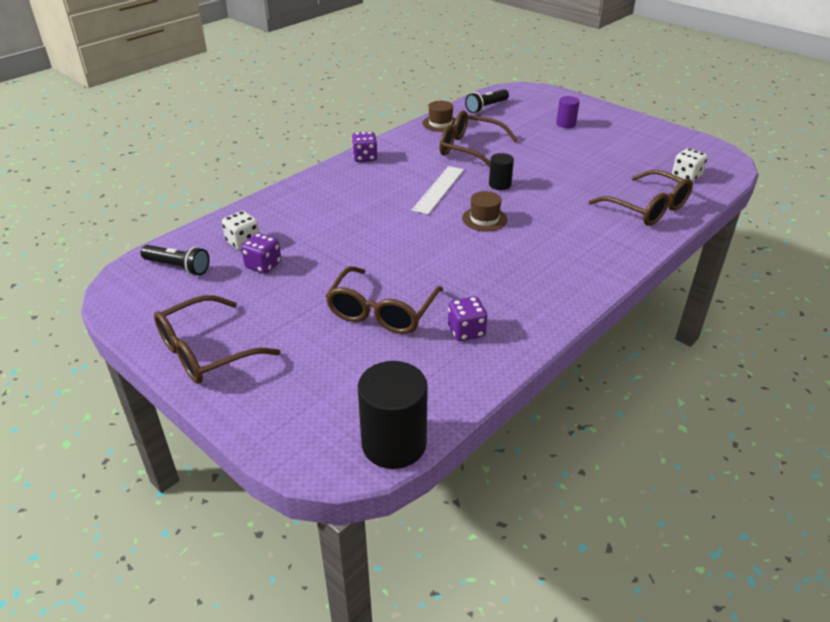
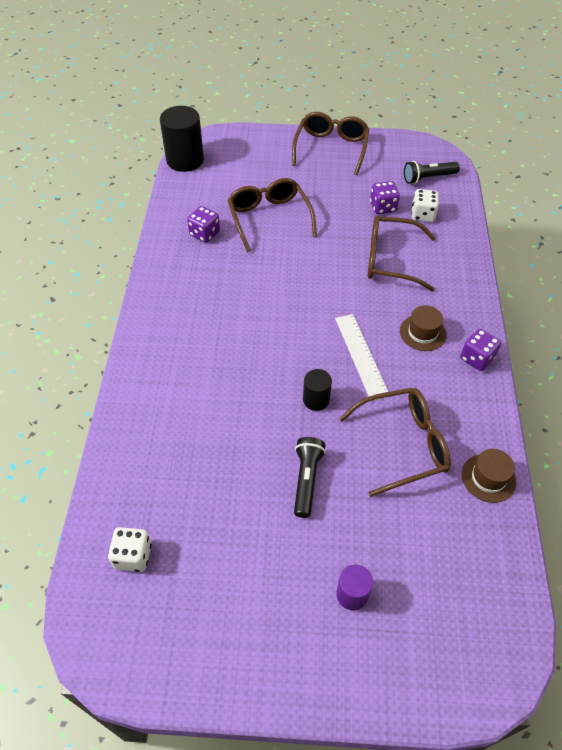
camera: 140 degrees right, 15 degrees up
(484, 219) = (285, 341): brown hat -> brown hat (422, 333)
(486, 107) = (484, 565): black flashlight -> black flashlight (306, 479)
(647, 208) = (149, 454): brown glasses -> brown glasses (390, 260)

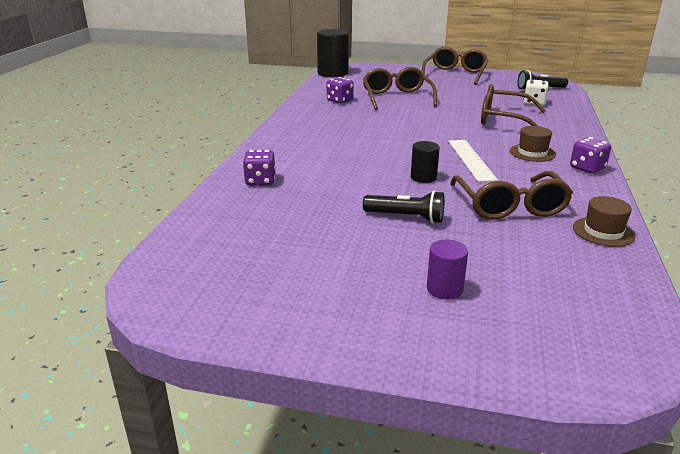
camera: 10 degrees right, 25 degrees down
(133, 556) = (217, 244): white dice -> none
(306, 479) = (406, 217): black flashlight -> black flashlight turned 90 degrees clockwise
(383, 207) = (498, 98): purple dice -> purple dice (260, 181)
(403, 444) = (510, 206): brown glasses -> brown glasses turned 90 degrees clockwise

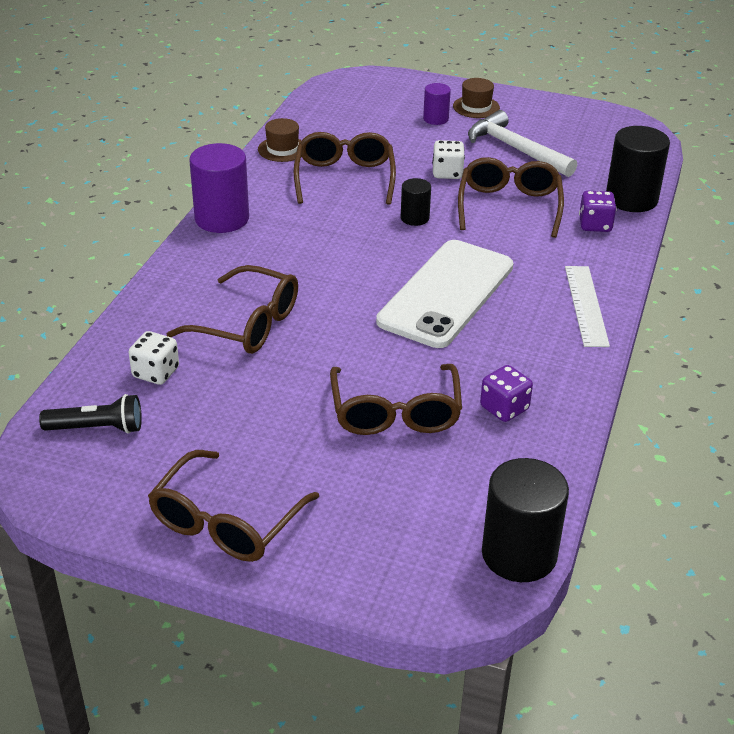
camera: 175 degrees left, 10 degrees up
(214, 204) = (631, 199): none -> black cylinder
(331, 250) = (516, 149): none -> white hammer
(338, 191) = (509, 206): none -> brown glasses
(382, 137) = (446, 294): none -> white phone
(406, 217) = (447, 173): black flashlight -> white dice
(471, 160) = (347, 241): white ruler -> white ruler (586, 305)
(532, 153) = (263, 248): brown hat -> brown hat (476, 107)
(587, 168) = (222, 219): purple dice -> purple cylinder

